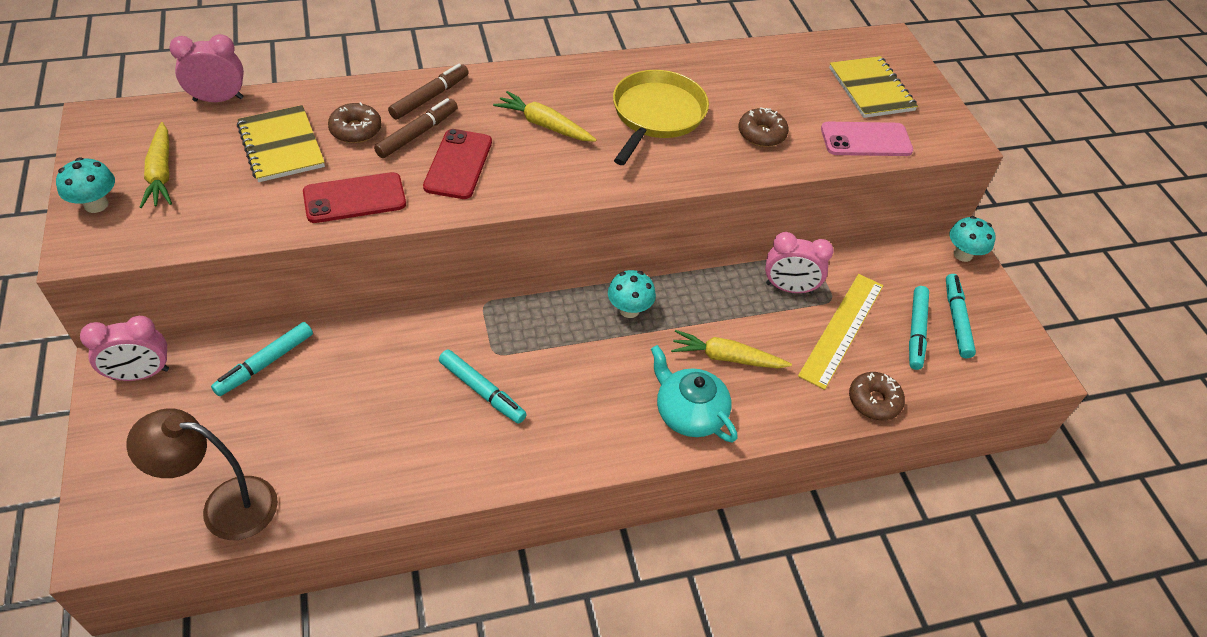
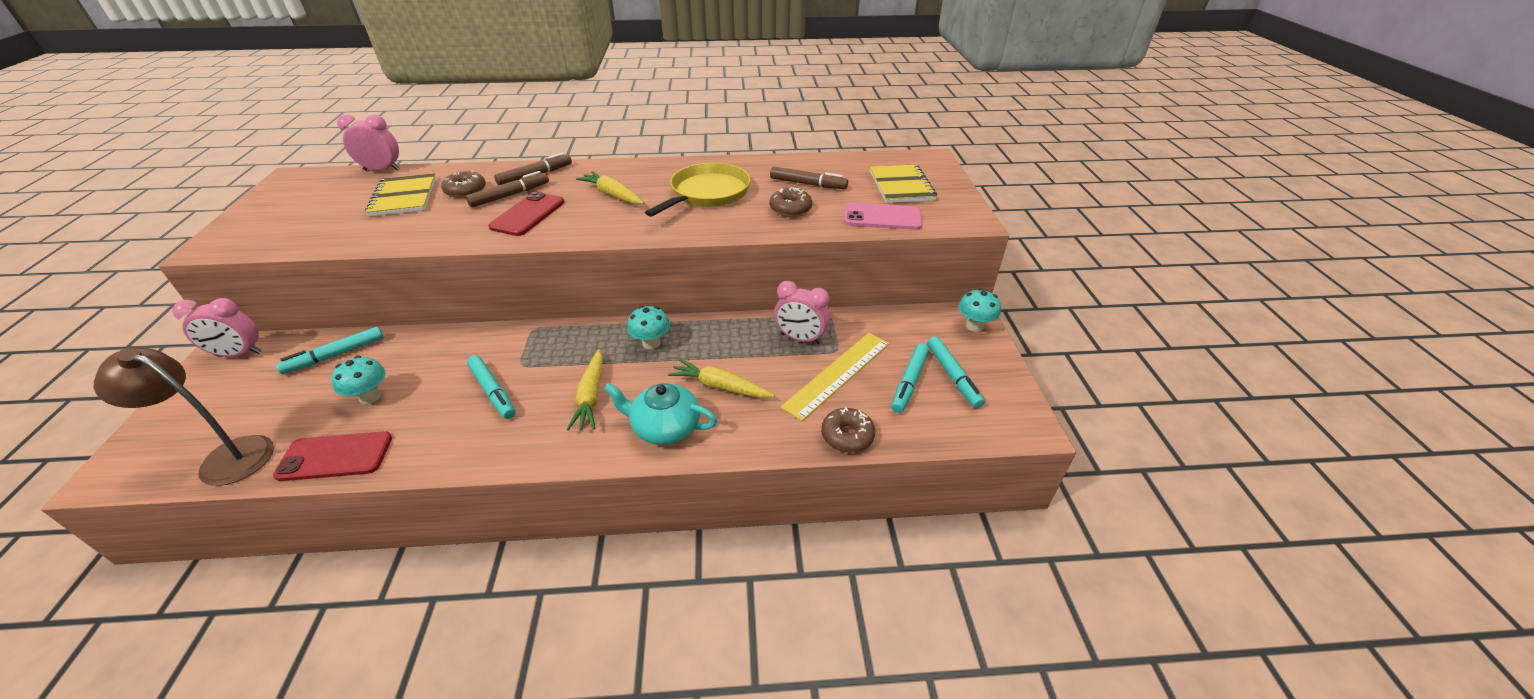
camera: 15 degrees right, 10 degrees down
(96, 205) = (243, 223): turquoise mushroom -> turquoise mushroom (370, 396)
(161, 173) = (305, 208): yellow carrot -> yellow carrot (591, 397)
(354, 198) = (432, 230): red phone -> red phone (335, 456)
(689, 413) = (664, 427): turquoise teapot -> turquoise teapot turned 45 degrees counterclockwise
(766, 92) = (808, 184): none -> brown marker
(956, 320) = (953, 376): turquoise marker -> turquoise marker turned 150 degrees clockwise

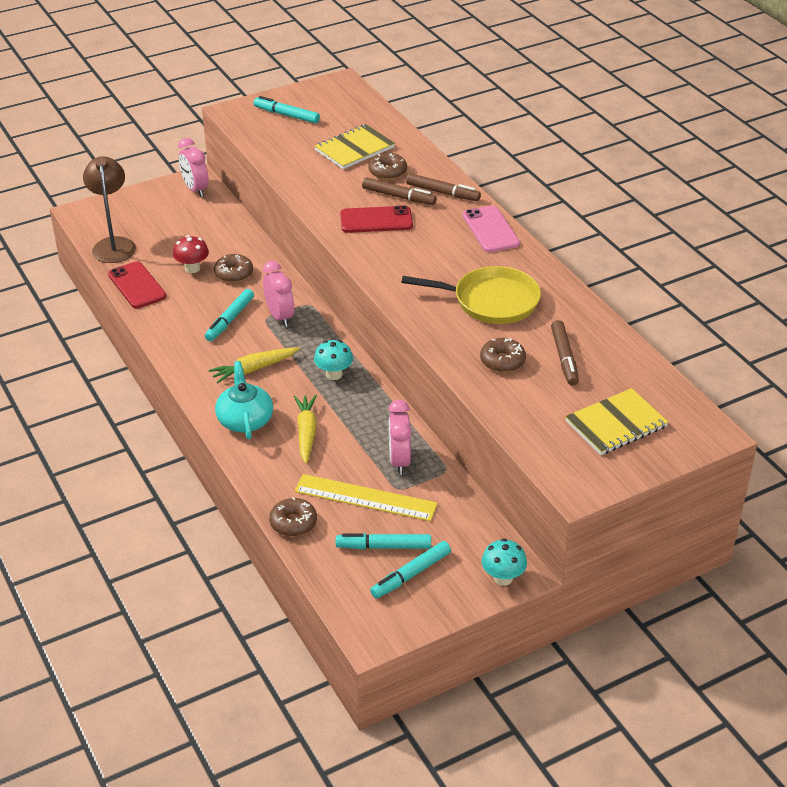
camera: 65 degrees right, 0 degrees up
(335, 355) = (220, 229): turquoise marker -> turquoise marker (286, 115)
(370, 396) = (192, 268): turquoise mushroom -> red mushroom
(382, 170) = (386, 115): pink clock -> pink clock (280, 317)
(422, 366) = (233, 273): none -> brown donut
(612, 195) = (443, 248): yellow carrot -> none
(882, 217) = (534, 425): pink phone -> pink phone (490, 229)

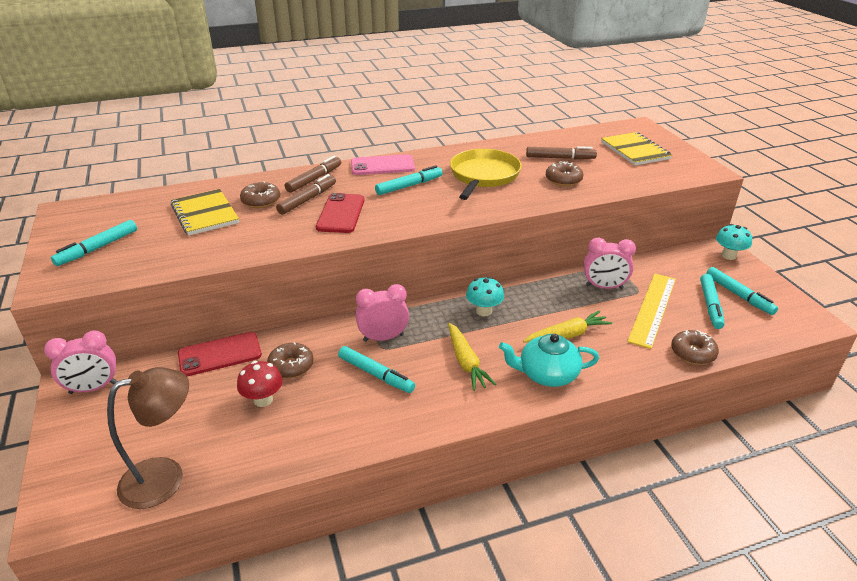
camera: 80 degrees left, 5 degrees down
(113, 244) = (165, 477): brown lamp -> brown lamp turned 150 degrees clockwise
(137, 285) = (274, 454): red phone -> red phone (220, 354)
(306, 432) = (567, 335): yellow carrot -> yellow carrot turned 150 degrees clockwise
(448, 253) = (409, 186): none -> turquoise marker

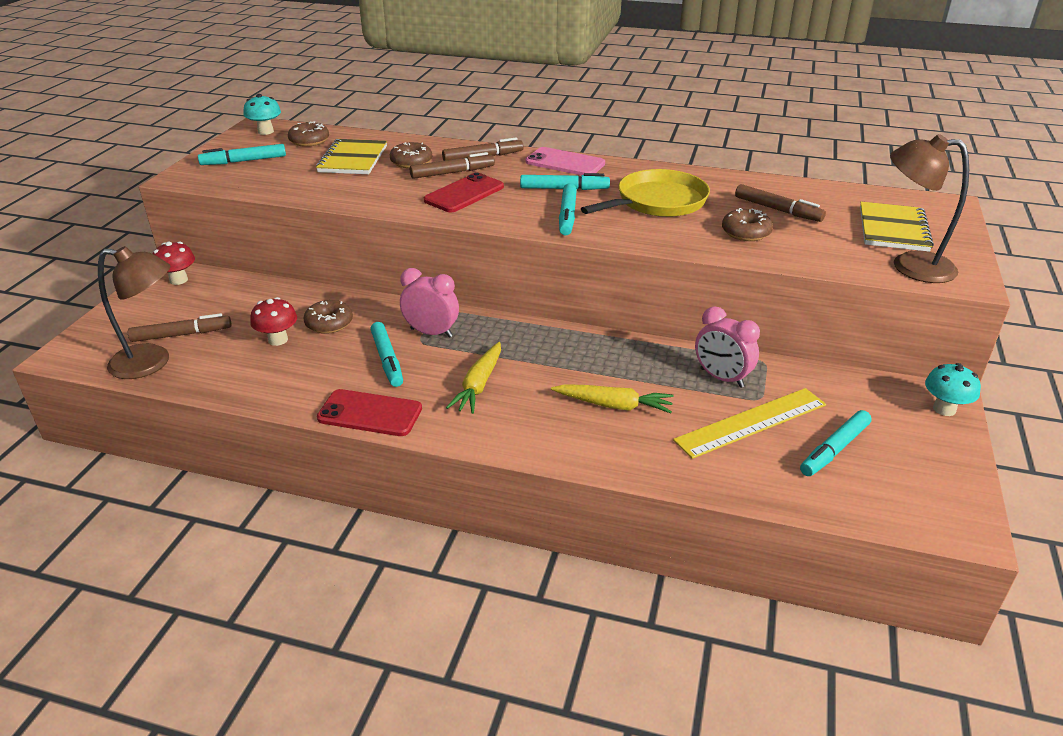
camera: 35 degrees right, 0 degrees up
(93, 388) = (178, 280): pink clock -> red mushroom
(163, 437) = (182, 335): none -> brown marker
(220, 354) = (288, 292): red phone -> red phone (370, 413)
(484, 311) = (555, 348): turquoise mushroom -> turquoise mushroom (265, 131)
(547, 374) = (543, 430): turquoise teapot -> none
(672, 171) = (910, 266): none -> brown lamp
(692, 353) = (738, 485): brown donut -> brown donut (309, 141)
(738, 295) = (892, 455): turquoise marker -> turquoise marker (567, 215)

